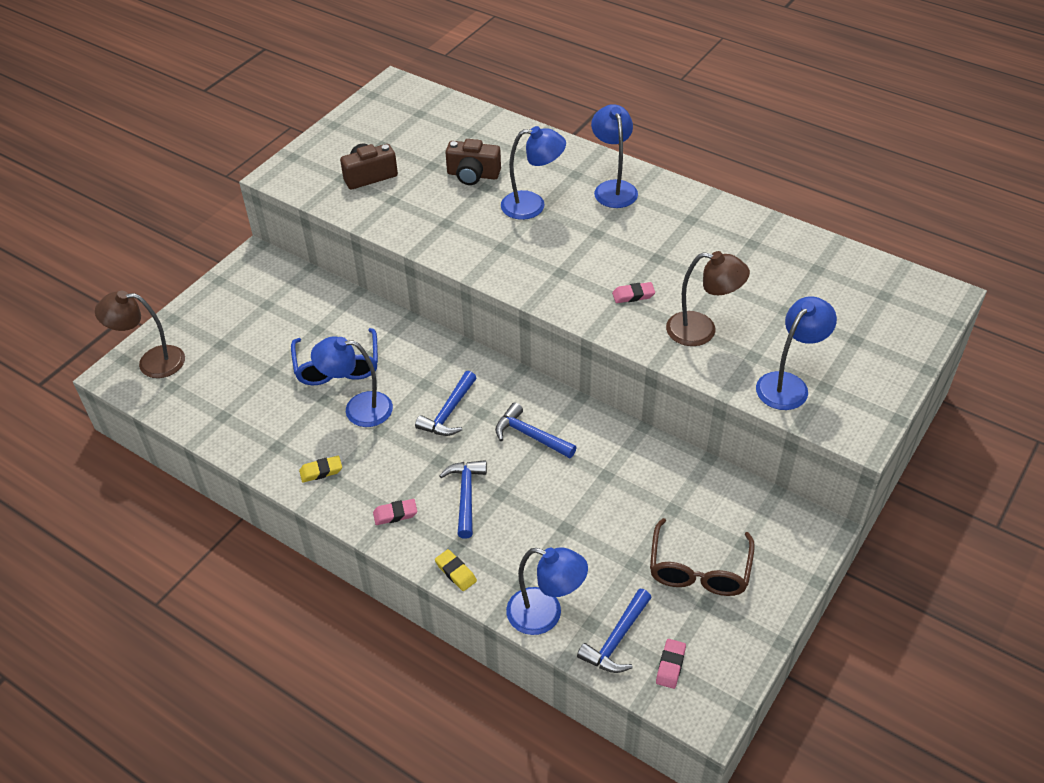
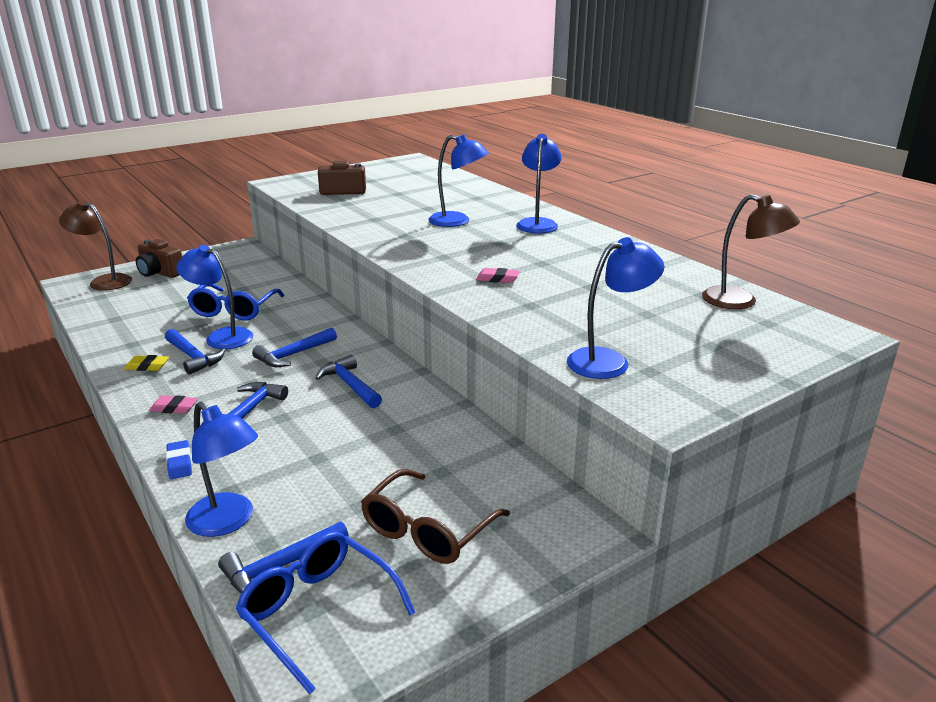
camera: 20 degrees right, 20 degrees down
(355, 445) = (193, 357): none -> blue hammer
(455, 572) = (179, 463): yellow eraser -> blue eraser
(473, 175) = (425, 201): brown camera -> brown camera (160, 272)
(670, 665) = (317, 612): pink eraser -> blue glasses
(702, 331) = (545, 310): brown lamp -> brown lamp (740, 301)

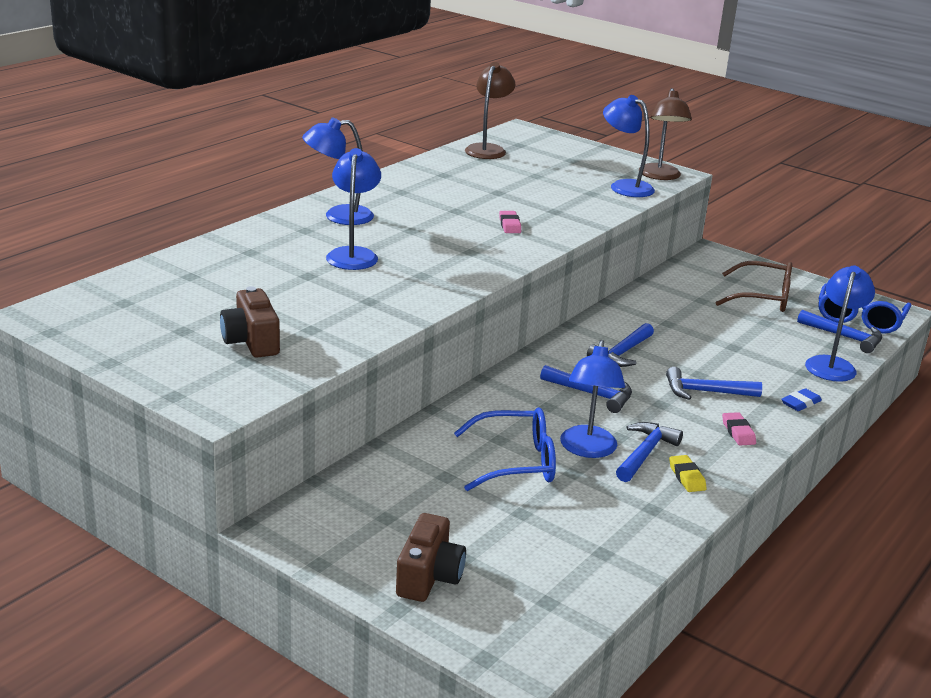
camera: 110 degrees left, 0 degrees up
(104, 281) = (494, 625): brown lamp -> brown lamp (660, 176)

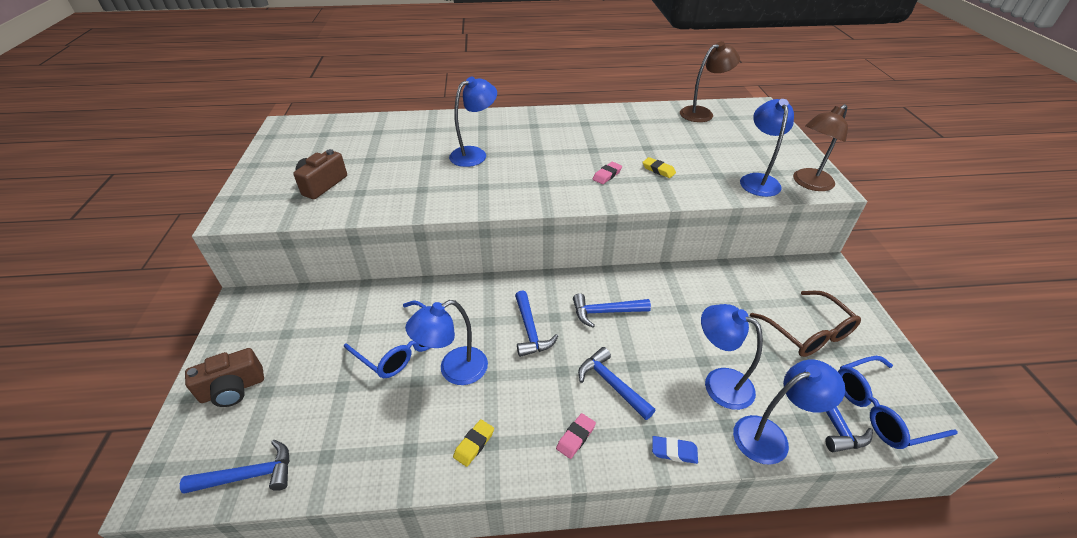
camera: 50 degrees right, 15 degrees up
(338, 216) = (517, 125): blue lamp -> blue lamp (719, 382)
(541, 206) = (658, 170): none -> yellow eraser
(645, 453) = (482, 402): blue hammer -> blue hammer (249, 475)

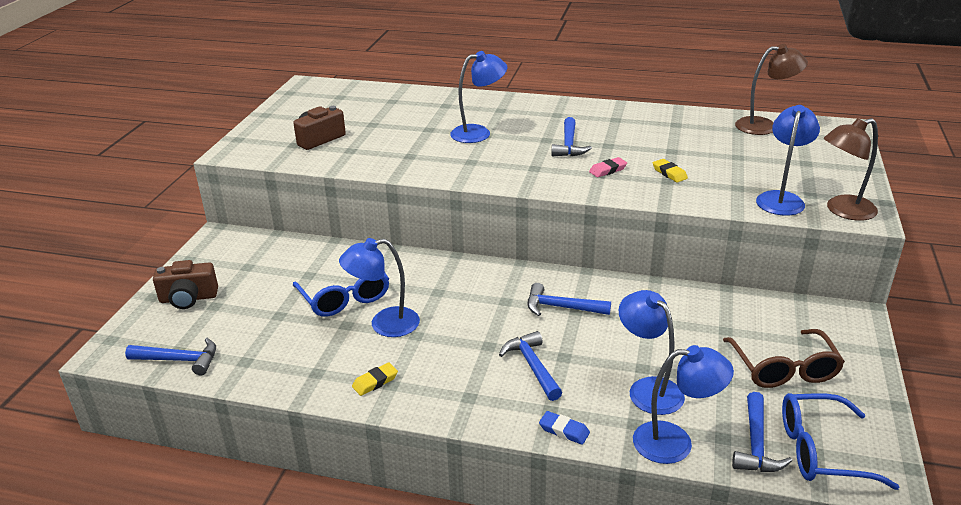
camera: 20 degrees right, 10 degrees down
(530, 331) = (474, 308): blue hammer -> blue hammer (569, 145)
(575, 437) = (472, 398): pink eraser -> none

